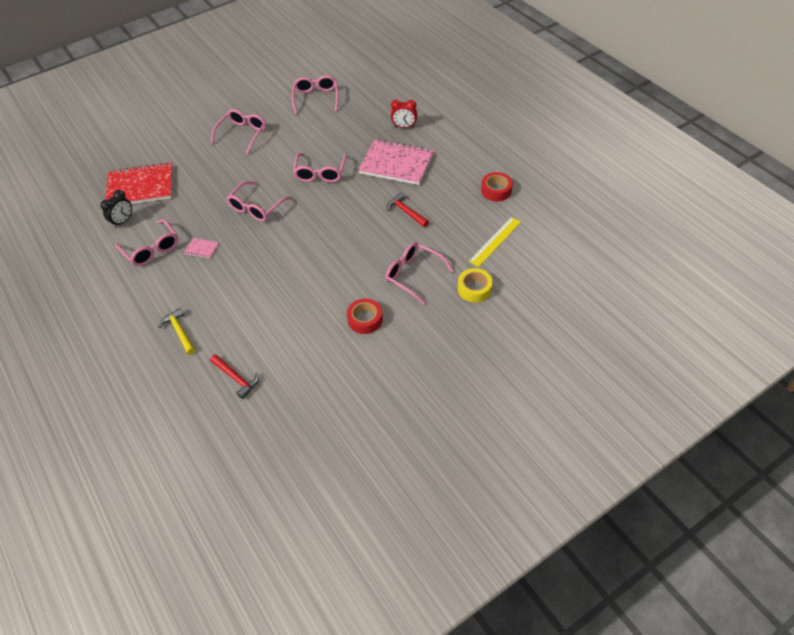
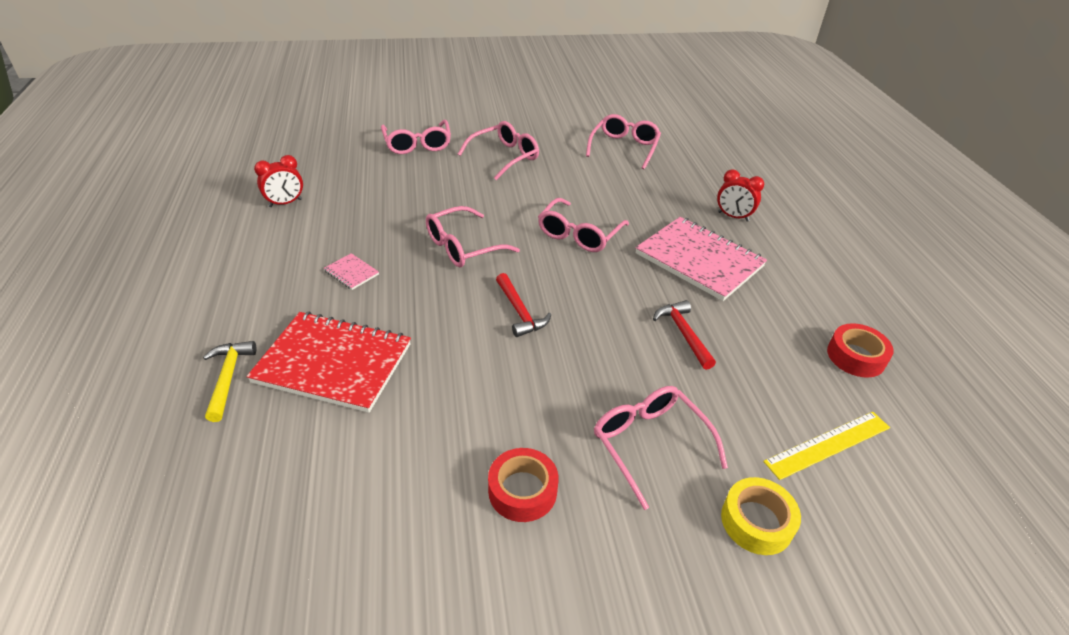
camera: 20 degrees right, 10 degrees down
(123, 221) = (285, 203): black clock -> red clock
(140, 187) = (338, 173): red notebook -> red notebook (333, 363)
(151, 249) = (289, 248): pink glasses -> pink glasses (417, 144)
(236, 378) = (244, 500): red hammer -> red hammer (520, 312)

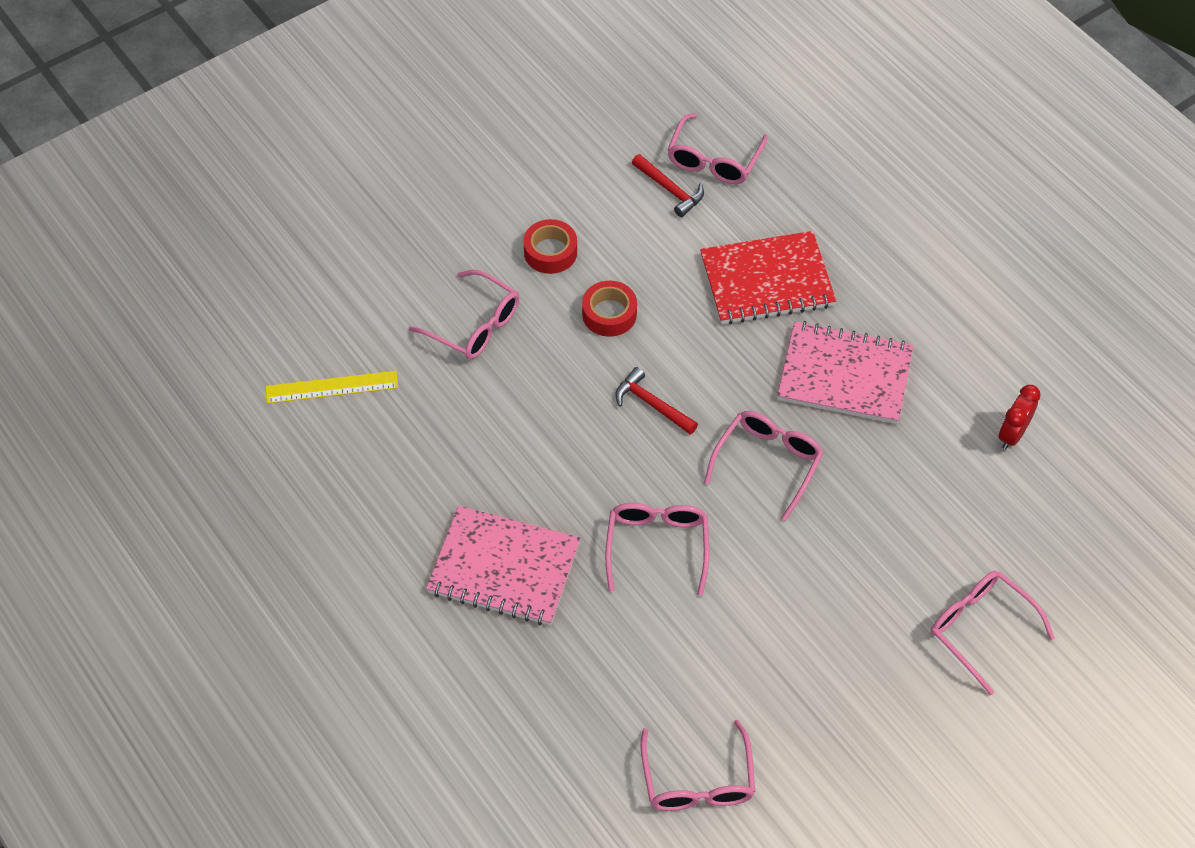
camera: 155 degrees right, 15 degrees up
(228, 377) = (833, 234): yellow hammer -> none
(351, 273) = (844, 375): pink notebook -> pink notebook, size x2.45
(504, 157) = (846, 661): pink glasses -> pink glasses (714, 160)
(683, 333) = (486, 450): red hammer -> red hammer (670, 190)
(733, 216) = (487, 677): red clock -> none
(756, 521) = (378, 301): yellow tape -> none
(828, 444) = (332, 387): yellow ruler -> yellow ruler turned 45 degrees clockwise
(856, 356) = (313, 498): red tape -> red tape (609, 314)

